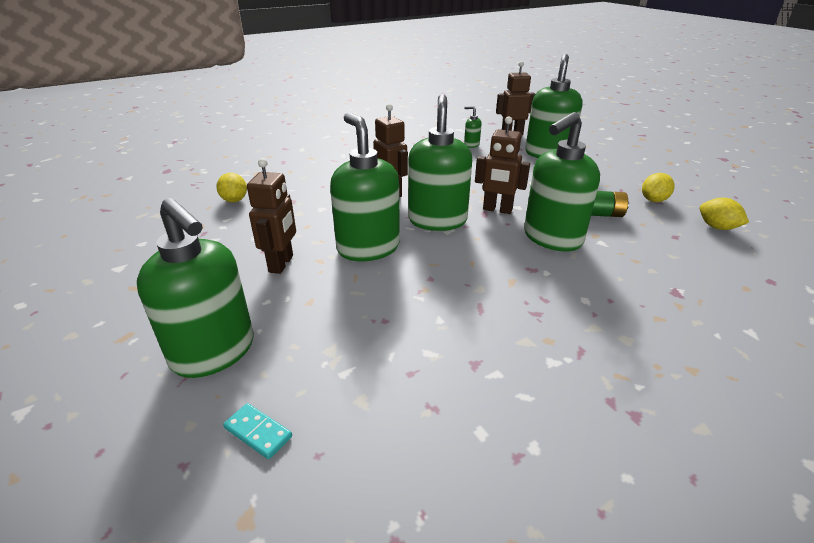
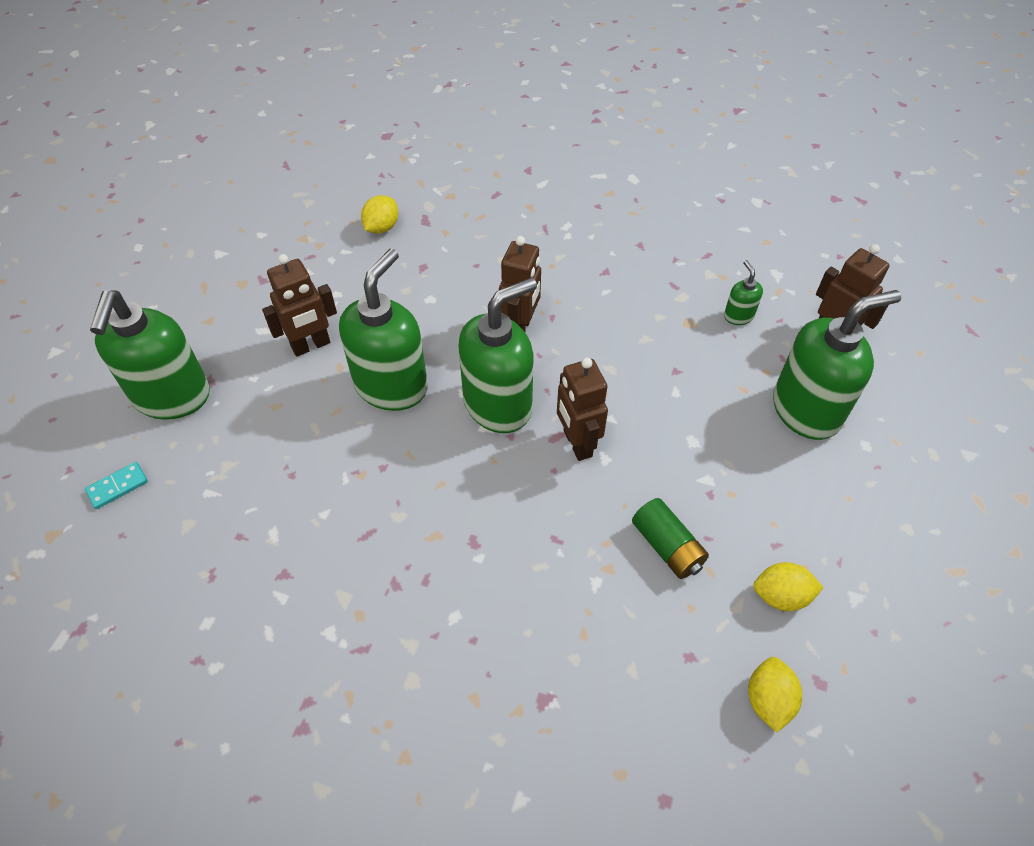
camera: 50 degrees right, 20 degrees up
(258, 432) = (117, 486): turquoise domino -> turquoise domino turned 60 degrees clockwise
(552, 238) = (558, 529): green soap dispenser -> none

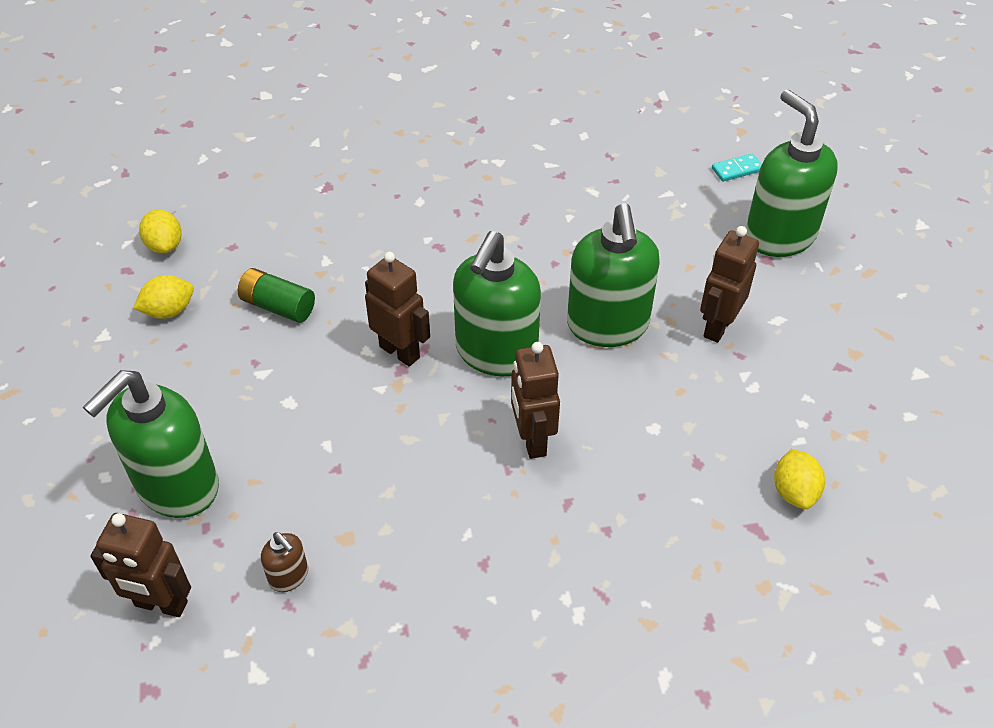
camera: 150 degrees right, 5 degrees down
(117, 486) = (737, 169): turquoise domino -> turquoise domino turned 45 degrees clockwise
(738, 316) = (289, 576): green soap dispenser -> brown soap dispenser

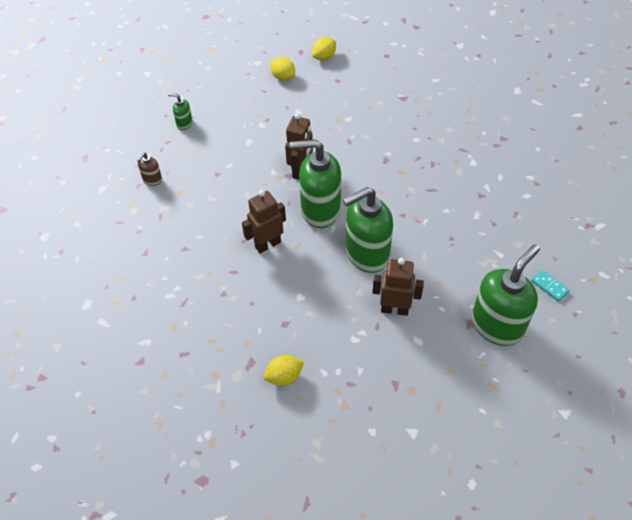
camera: 70 degrees right, 5 degrees up
(161, 604) = (124, 144): brown robot -> none
(177, 487) = (184, 123): green soap dispenser -> green soap dispenser, size x0.43
(278, 306) = (306, 113): green battery -> none

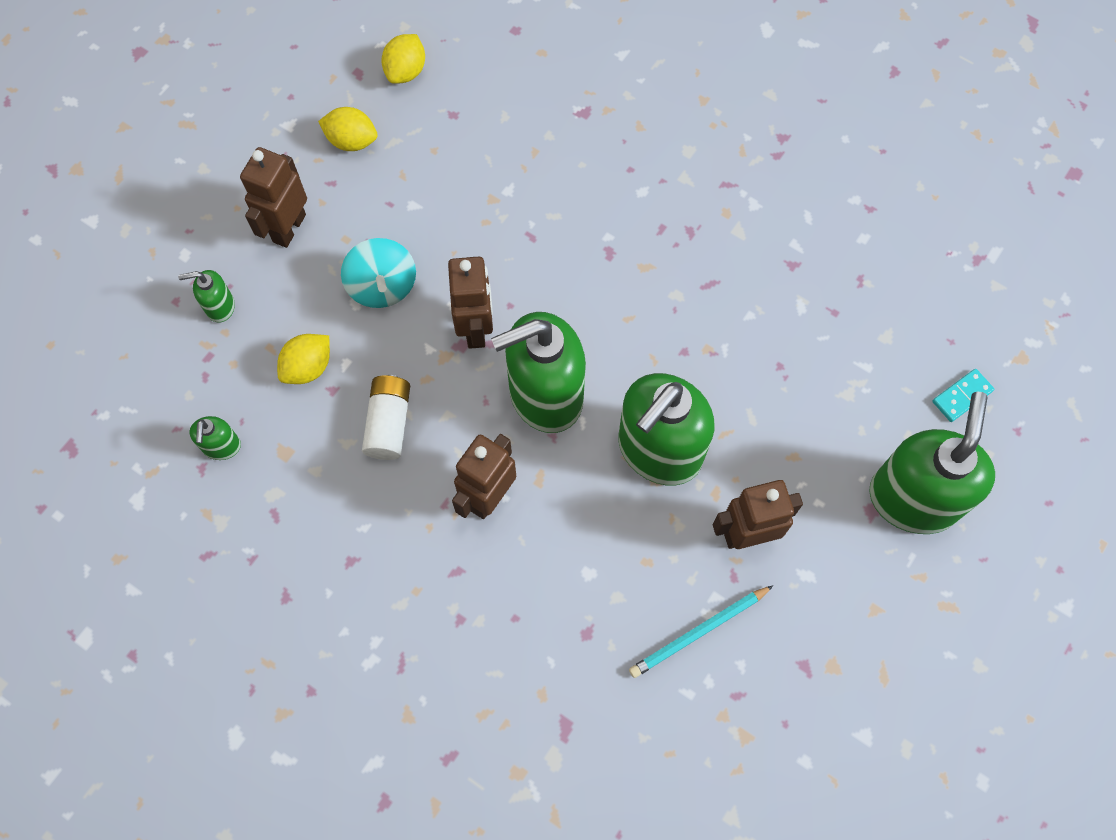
camera: 25 degrees left, 15 degrees up
(152, 180) = (222, 446): brown soap dispenser -> green soap dispenser
(234, 102) = (288, 228): none -> brown robot
(236, 196) = (389, 423): none -> white battery
(265, 139) = (382, 286): none -> turquoise spinning top
(284, 376) = (630, 728): yellow lemon -> yellow lemon (308, 367)
(344, 345) = (699, 632): none -> turquoise pencil
(549, 286) = (962, 396): turquoise domino -> turquoise domino turned 60 degrees counterclockwise

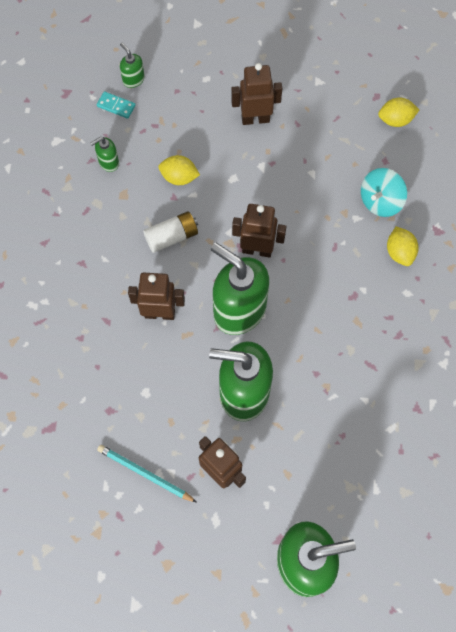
camera: 60 degrees right, 0 degrees up
(219, 306) = (187, 113): green soap dispenser -> green soap dispenser (133, 79)
(352, 141) = (331, 118): yellow lemon -> yellow lemon (399, 252)
(382, 286) = (251, 186): turquoise spinning top -> turquoise spinning top (380, 201)
(476, 328) = (257, 250): brown robot -> brown robot turned 135 degrees counterclockwise
(962, 396) = (393, 561): turquoise domino -> turquoise domino (116, 106)

